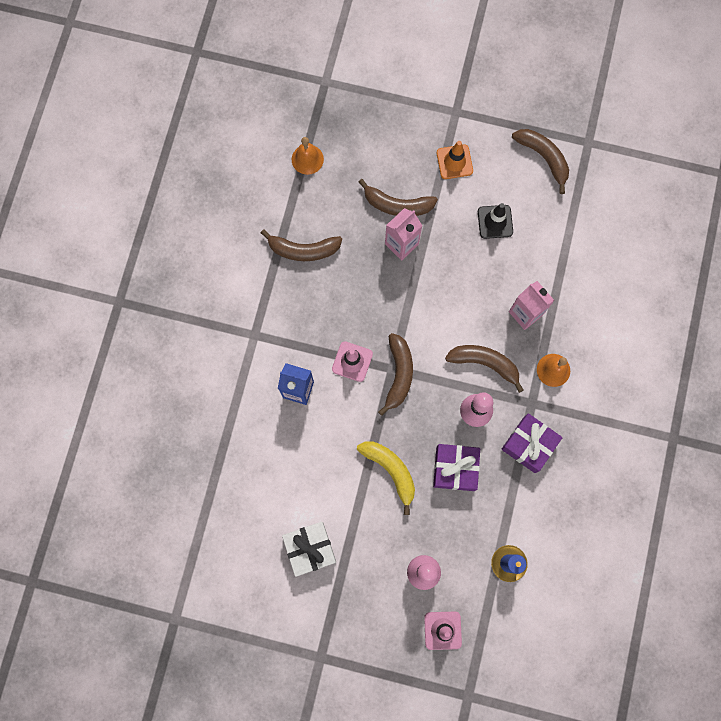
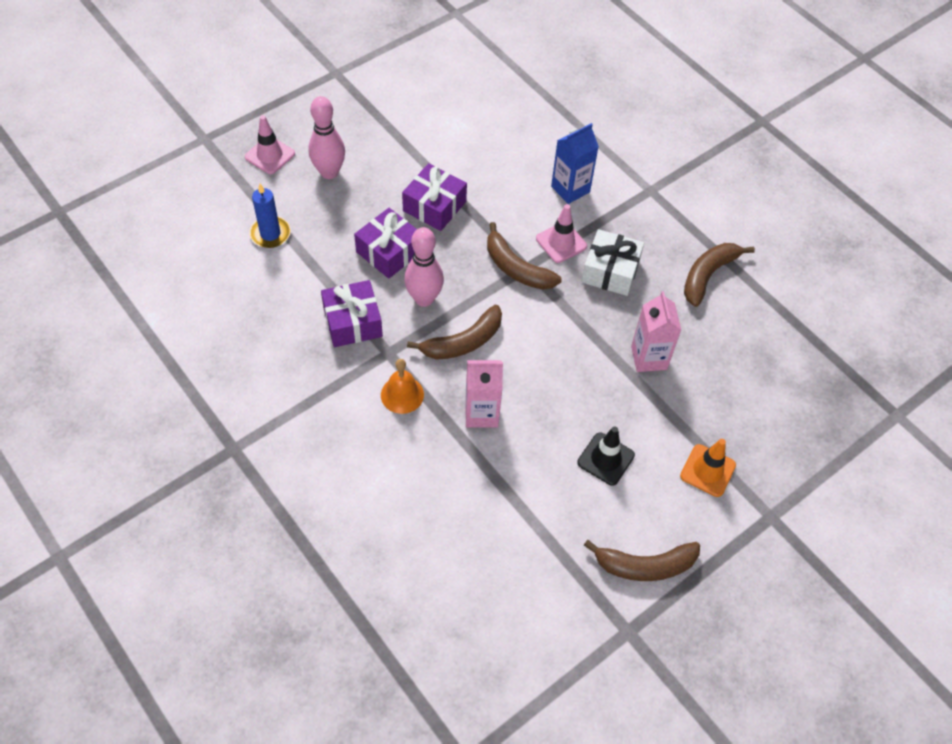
camera: 125 degrees right, 20 degrees down
(307, 159) = (809, 340): orange bell -> none
(310, 549) = (425, 115): white gift -> white gift (610, 271)
(391, 471) = (434, 206): yellow banana -> purple gift
(397, 205) = (696, 383): brown banana -> none

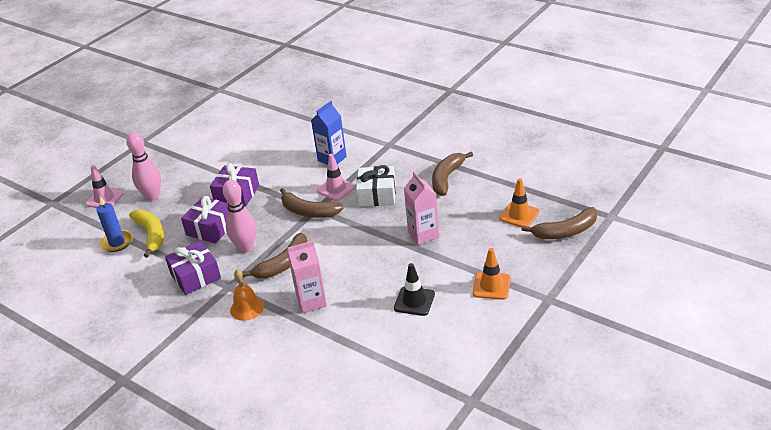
camera: 10 degrees left, 20 degrees down
(314, 236) = (151, 235): none -> yellow banana
(645, 565) = (468, 356): brown banana -> brown banana (565, 231)
(780, 371) = (519, 215): none -> orange traffic cone

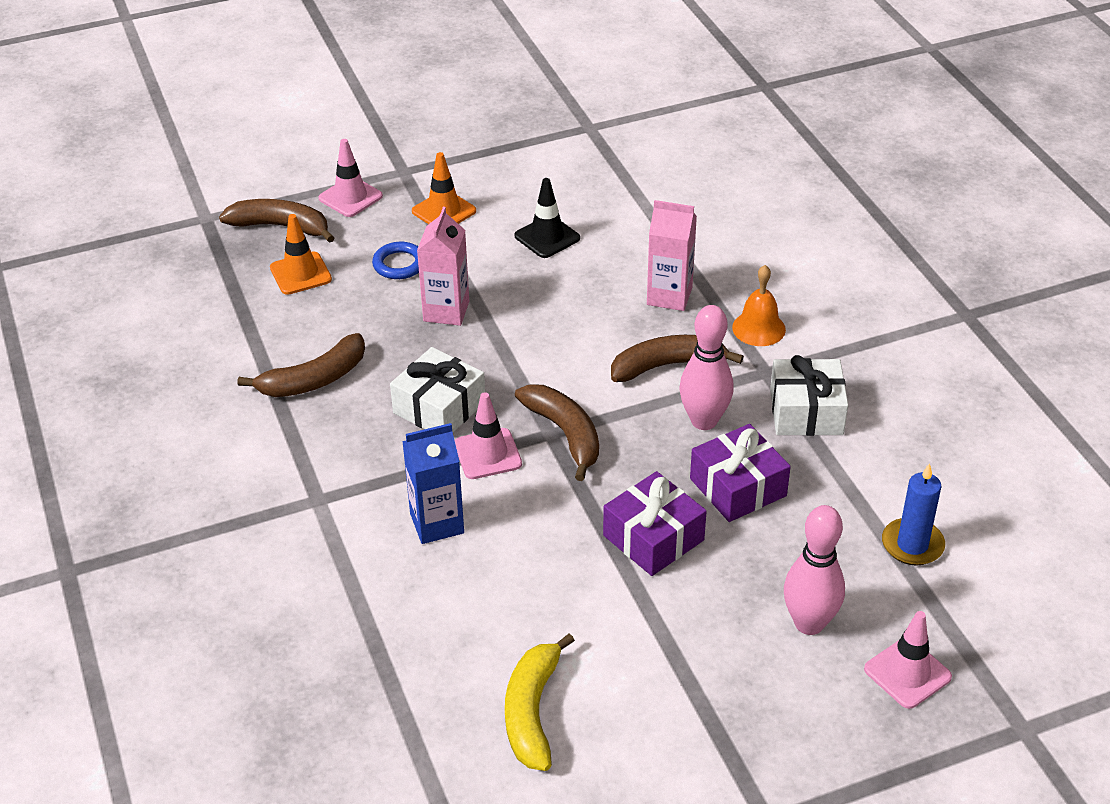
camera: 150 degrees left, 5 degrees up
(151, 235) = (846, 529): yellow banana -> yellow banana (532, 712)
(195, 276) = (806, 412): purple gift -> white gift
(476, 244) = (399, 264): none -> blue ring
(554, 266) = (350, 197): none -> pink traffic cone

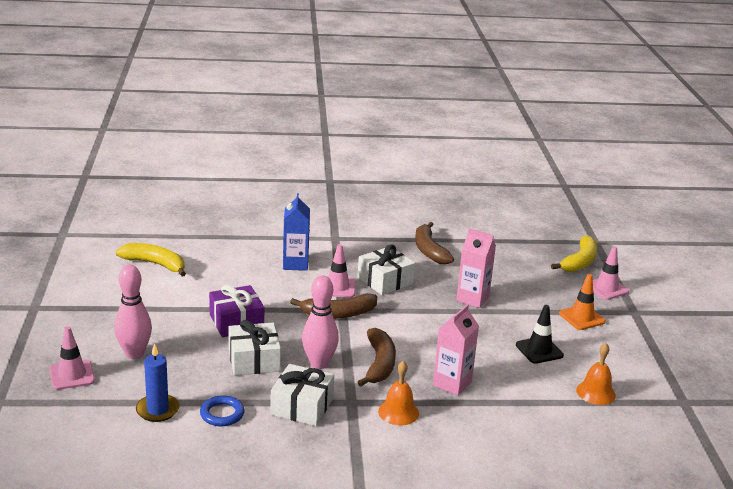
camera: 105 degrees right, 15 degrees down
(281, 227) = (579, 262): brown banana -> yellow banana
(300, 274) = (529, 261): orange traffic cone -> none
(399, 264) = (527, 292): blue ring -> blue ring (222, 414)
(613, 187) = (596, 392): none -> orange bell
(738, 487) = (254, 360): purple gift -> white gift

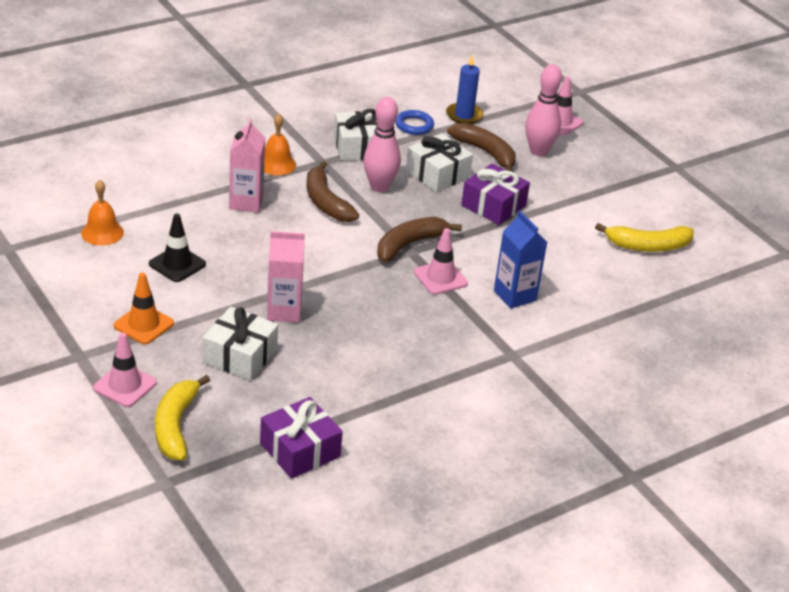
camera: 150 degrees right, 10 degrees up
(385, 281) = (398, 305): white gift -> white gift (240, 356)
(429, 250) = (384, 374): brown banana -> brown banana (485, 153)
(508, 234) = (300, 450): none -> purple gift

